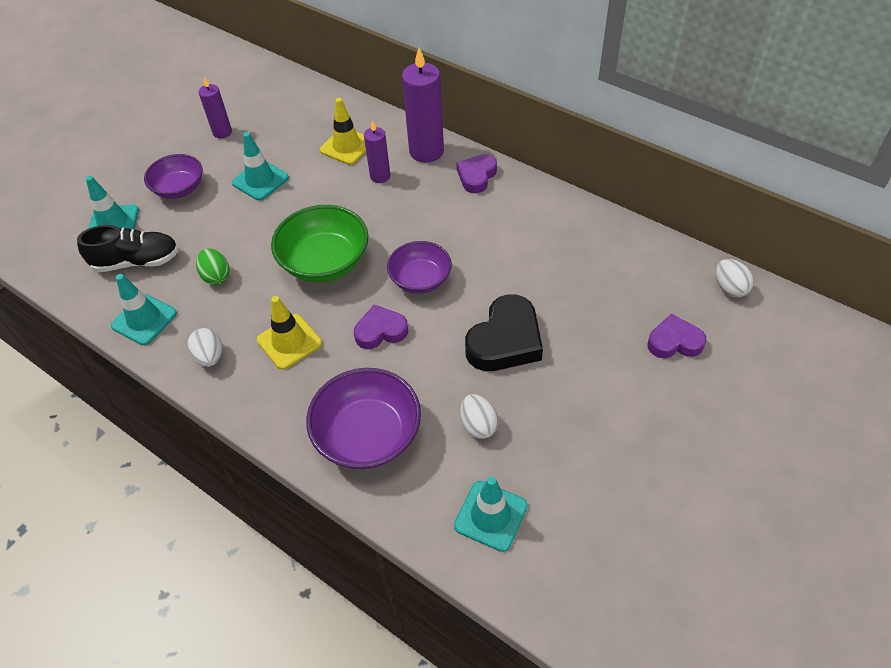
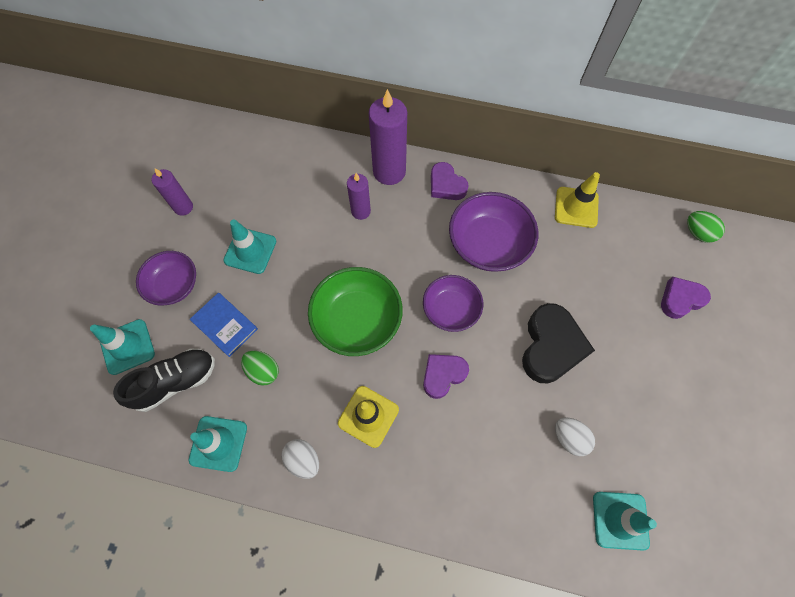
camera: 25 degrees left, 15 degrees up
(204, 231) = (225, 325): none -> blue book
(347, 146) = (313, 188): yellow traffic cone -> yellow traffic cone (576, 207)
(368, 435) = (485, 484): purple bowl -> purple bowl (488, 244)
(476, 176) = (446, 185): purple heart -> purple heart turned 45 degrees counterclockwise
(729, 288) = (698, 233): white egg -> green egg

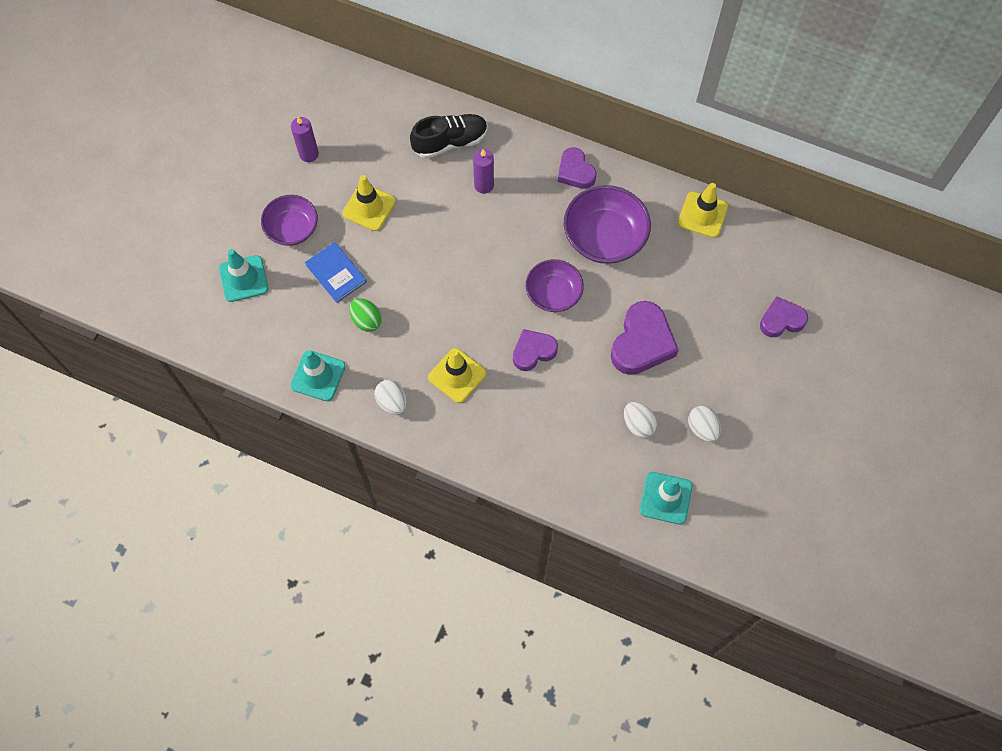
camera: 10 degrees right, 0 degrees up
(176, 382) = (285, 317): black shoe -> black shoe (450, 142)
(250, 251) = (369, 207): turquoise traffic cone -> yellow traffic cone
(357, 320) = (462, 289): green bowl -> none
(389, 171) = (520, 149): purple candle -> none
(551, 346) = (642, 343): black heart -> purple heart
(636, 430) = (702, 428): none -> white egg
(698, 233) = (819, 259): green egg -> none

